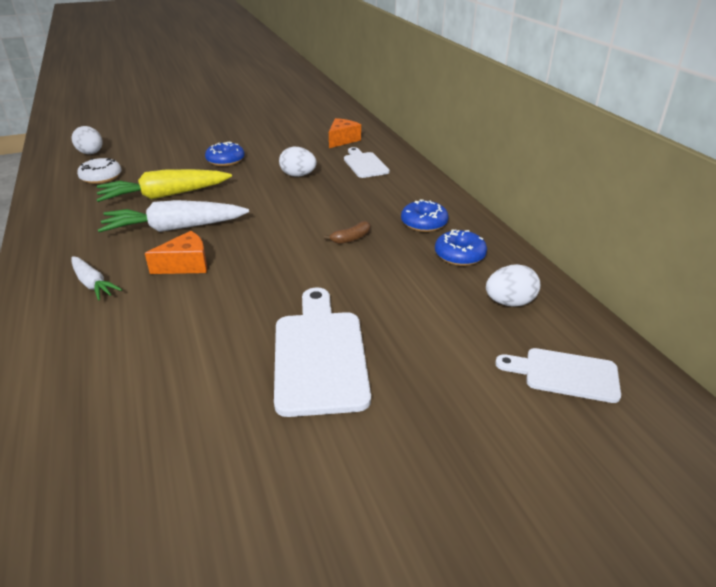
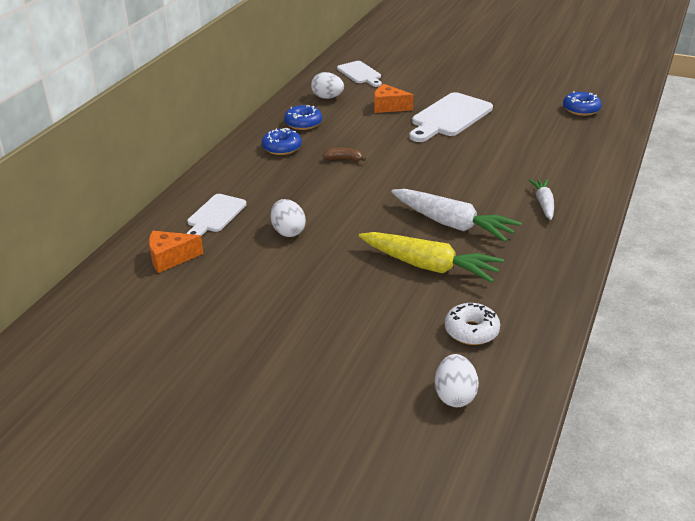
camera: 135 degrees left, 0 degrees up
(186, 265) = (471, 190): orange cheese -> orange cheese (388, 107)
(225, 160) = (321, 289): blue donut -> blue donut (581, 109)

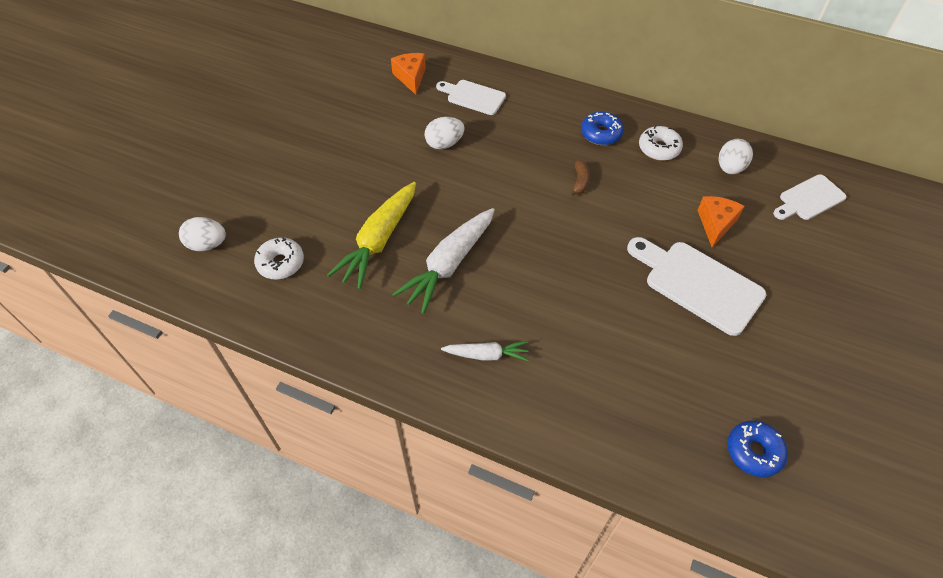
camera: 90 degrees right, 20 degrees up
(303, 123) = (659, 148): blue donut -> white donut

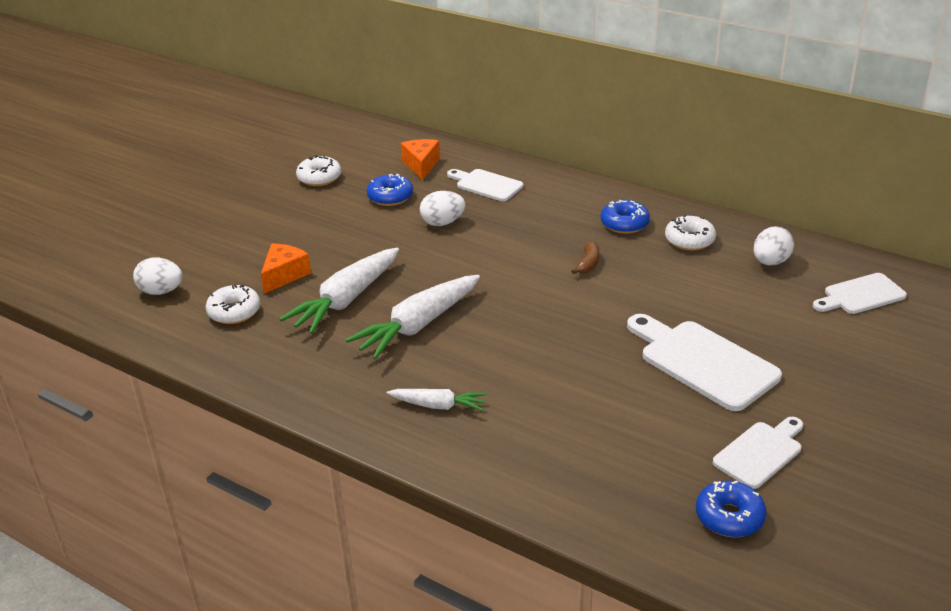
camera: 10 degrees right, 20 degrees down
(322, 98) = (319, 178): none -> white donut
(379, 240) = (346, 300): yellow carrot -> white carrot
(391, 116) = (390, 197): none -> blue donut
(715, 224) = (739, 310): orange cheese -> orange cheese (284, 275)
(764, 379) = (760, 452): none -> white cutting board

